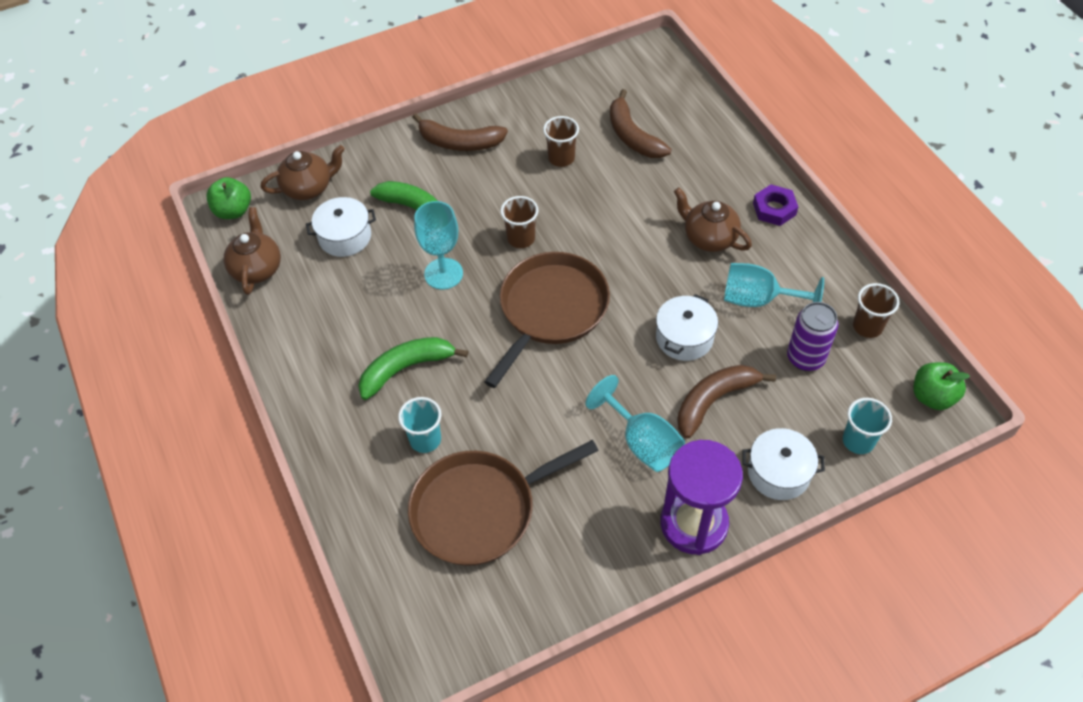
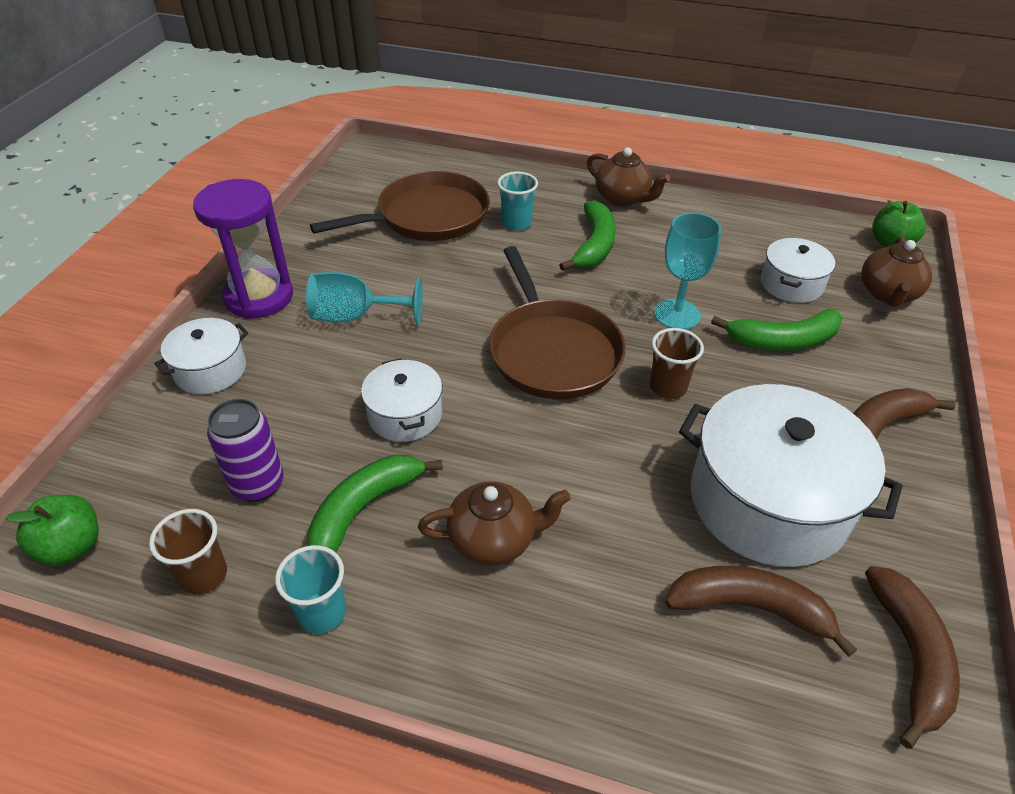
camera: 130 degrees right, 10 degrees down
(257, 268) = (797, 226): brown teapot -> brown teapot (622, 198)
(479, 510) = (427, 216): brown pan -> brown pan turned 45 degrees clockwise
(561, 158) = (769, 501): brown cup -> white pot
(714, 400) = (321, 384): brown banana -> brown banana (910, 657)
(758, 300) = (364, 509): turquoise goblet -> green banana
(774, 209) = (456, 653): purple nut -> none
(858, 441) = (143, 444): turquoise cup -> turquoise cup (322, 613)

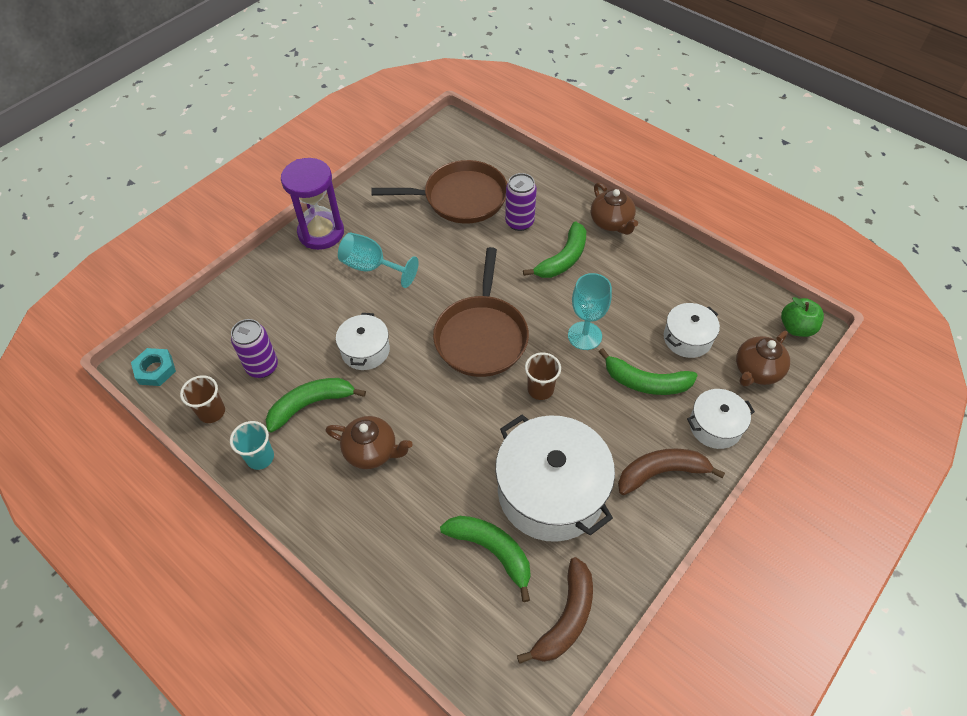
camera: 25 degrees right, 10 degrees up
(71, 547) = (155, 370): green apple -> turquoise nut
(210, 370) = (270, 279): white pot -> white pot (715, 426)
(516, 223) = (519, 222): turquoise cup -> purple can
(750, 607) = (492, 551): brown banana -> green banana

